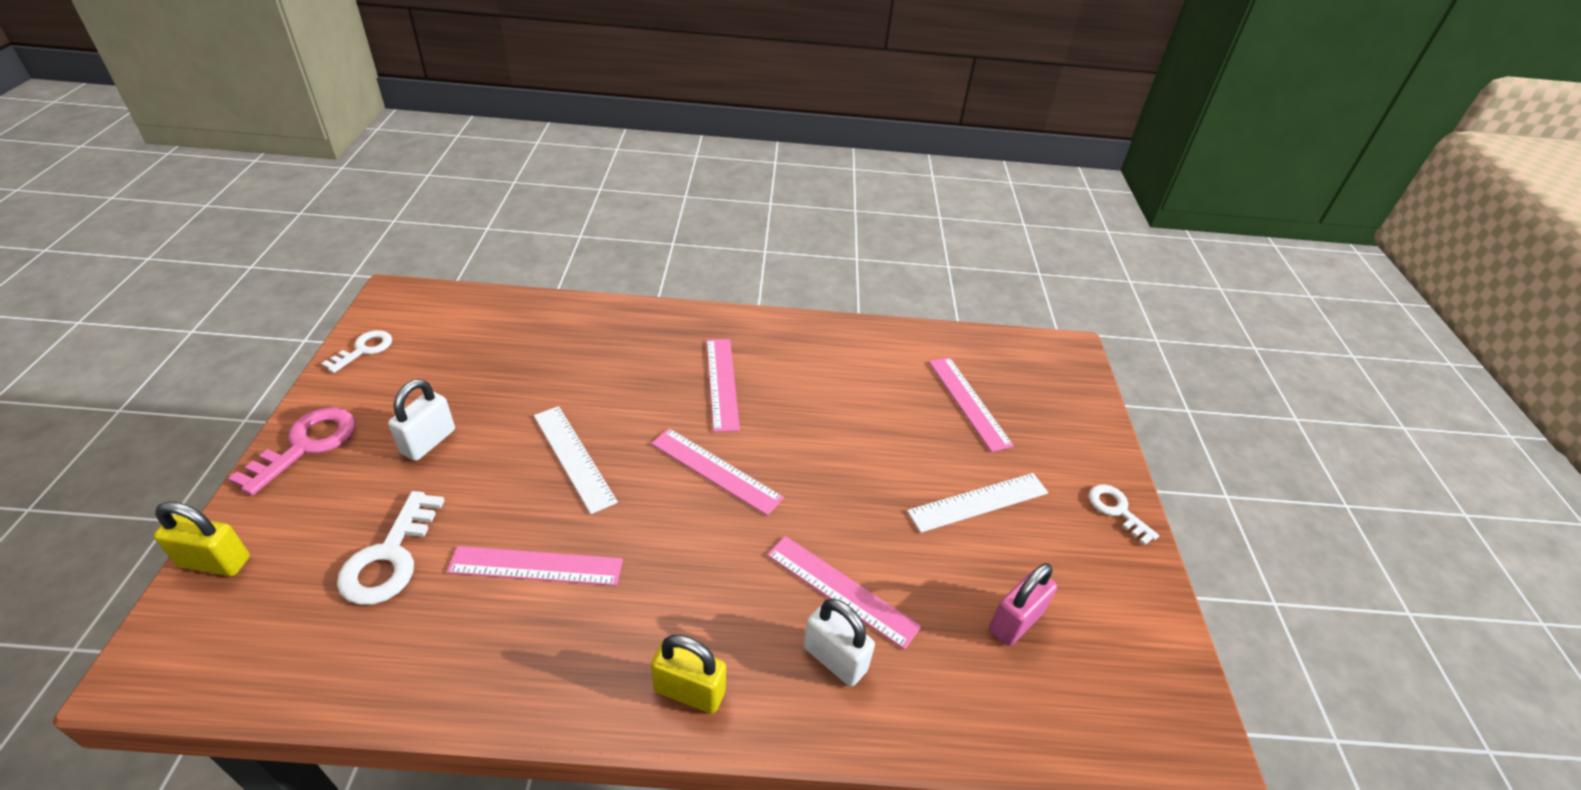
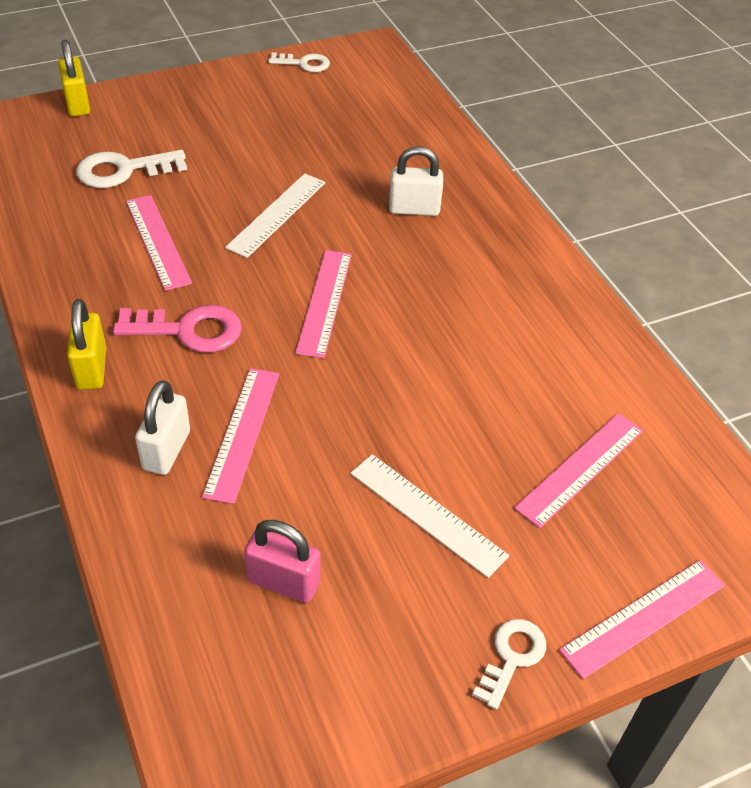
camera: 65 degrees right, 5 degrees up
(307, 445) = (194, 87): pink key -> pink key (189, 330)
(428, 441) = (237, 137): white padlock -> white padlock (414, 209)
(722, 383) = (438, 266): pink ruler -> pink ruler (643, 617)

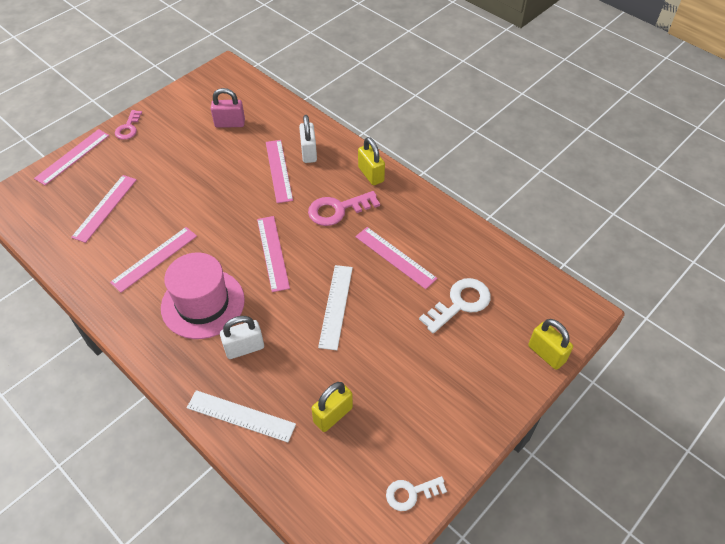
camera: 160 degrees right, 5 degrees up
(343, 128) = (333, 415): none -> yellow padlock
(427, 514) = (177, 165): white ruler -> white ruler (241, 416)
(451, 271) = (203, 303): none -> pink hat
(507, 351) = (154, 259): none -> pink ruler
(512, 657) = (128, 128): white key -> pink key

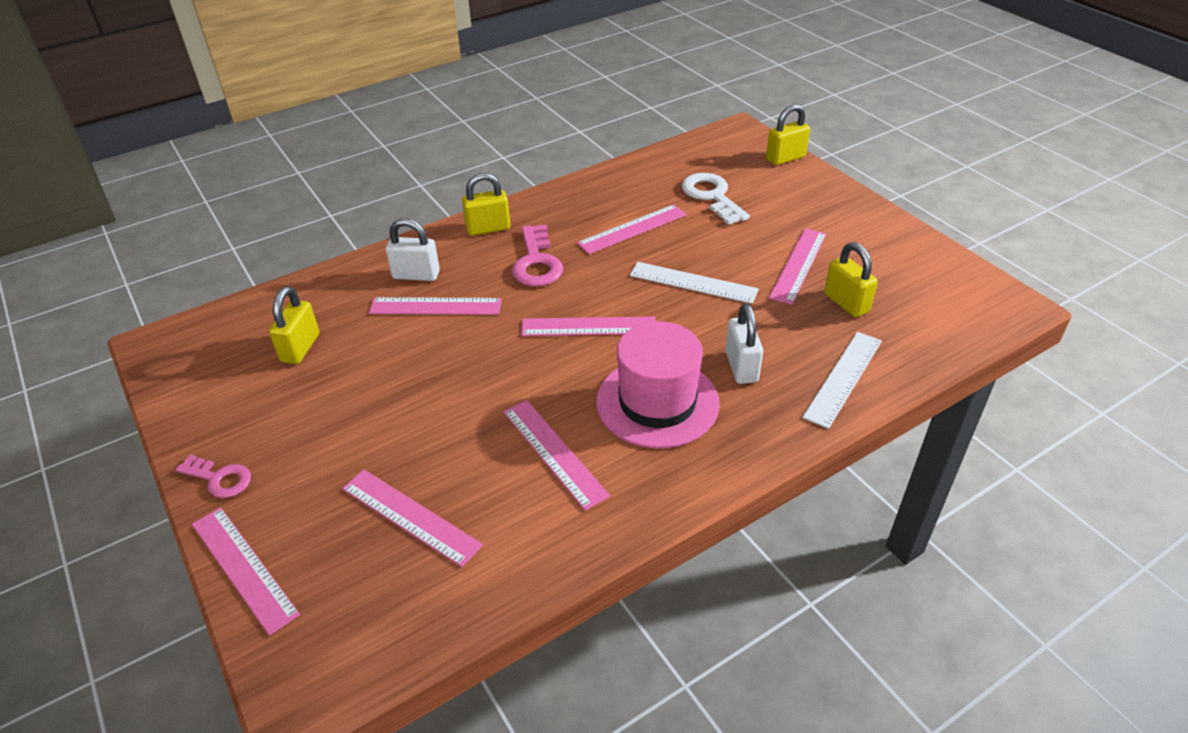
camera: 75 degrees left, 10 degrees down
(230, 123) = (300, 348): pink padlock -> yellow padlock
(376, 376) = (798, 265): none -> pink ruler
(411, 493) = (940, 262): white key -> none

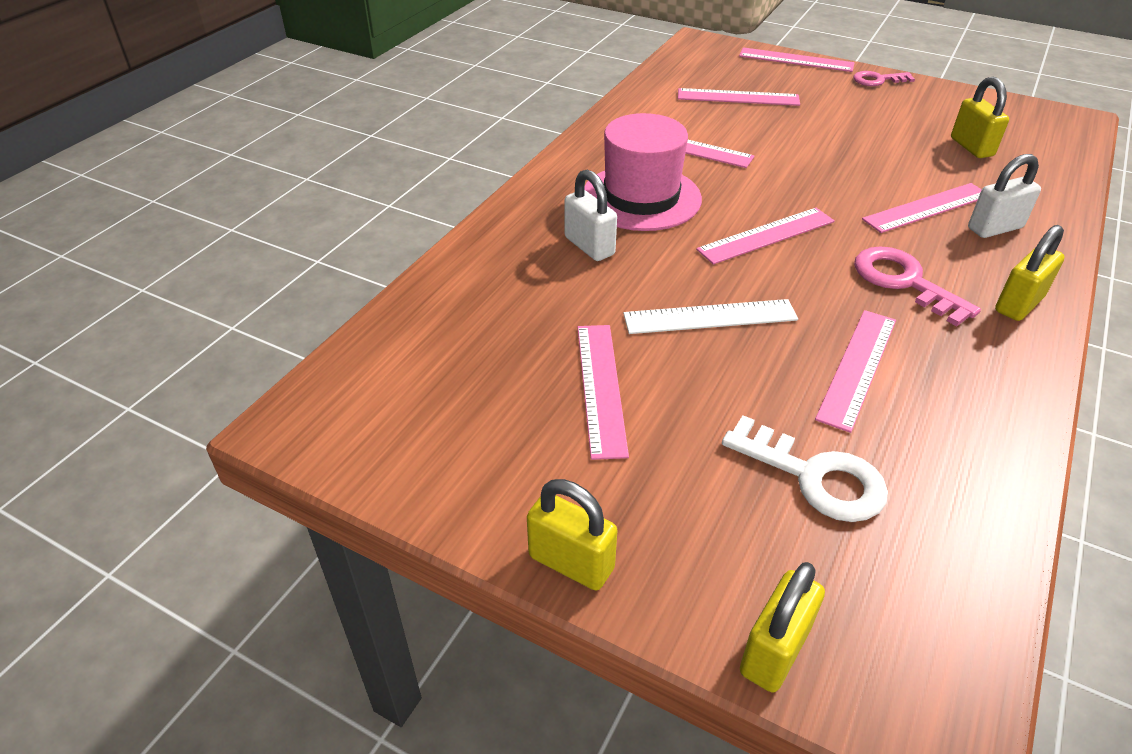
camera: 150 degrees right, 0 degrees up
(843, 378) = (483, 266): white ruler -> none
(846, 303) = (514, 352): yellow padlock -> yellow padlock (571, 562)

